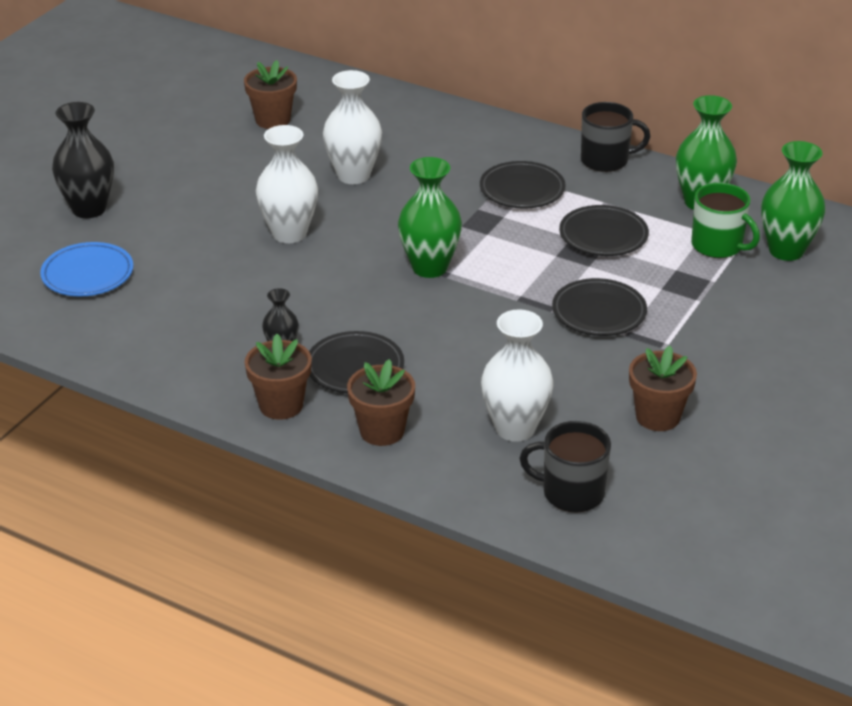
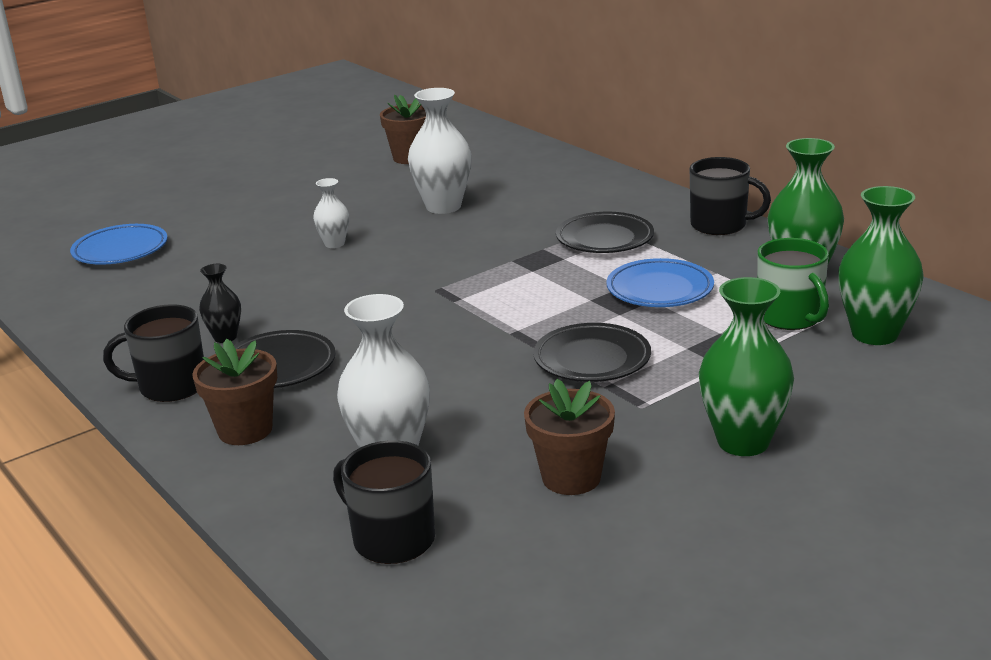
camera: 25 degrees right, 10 degrees down
(89, 209) = (178, 202): black vase -> none
(281, 405) = (171, 386): brown flower pot -> black mug
(289, 233) = (334, 244): white vase -> white vase, size x0.54
(429, 267) = (444, 290): green vase -> green vase (743, 442)
(603, 236) = (659, 289): black plate -> blue plate

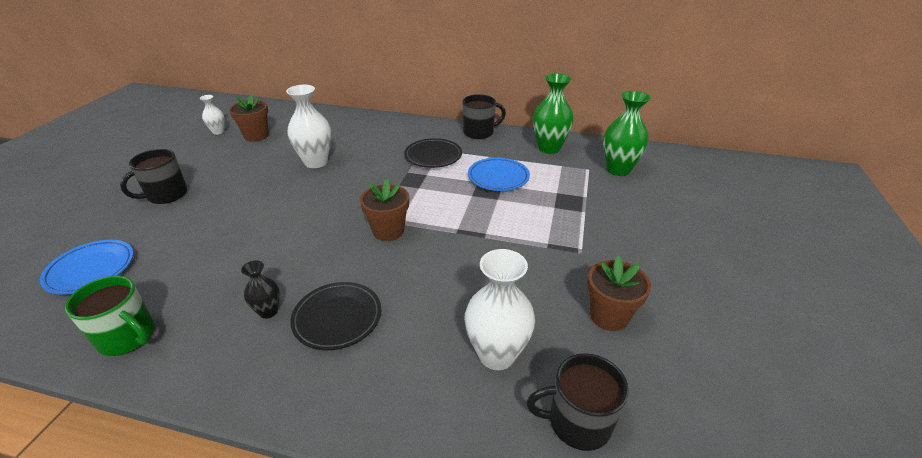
camera: 40 degrees left, 10 degrees up
(171, 386) = (269, 375): black mug -> black mug (166, 195)
(245, 430) = (374, 386): brown flower pot -> brown flower pot (388, 231)
(334, 244) = (271, 209): white vase -> white vase (218, 132)
(592, 359) = (520, 232): black plate -> none
(743, 442) = (650, 252): green vase -> none
(790, 317) = (575, 173): green mug -> green mug (128, 337)

